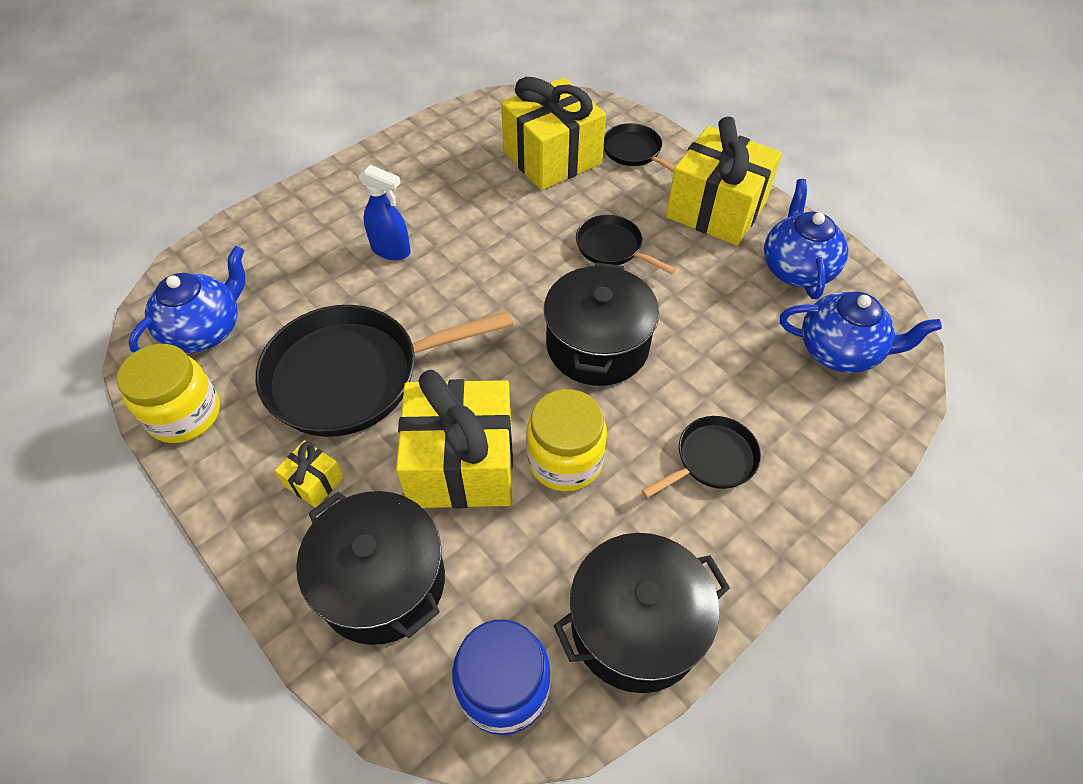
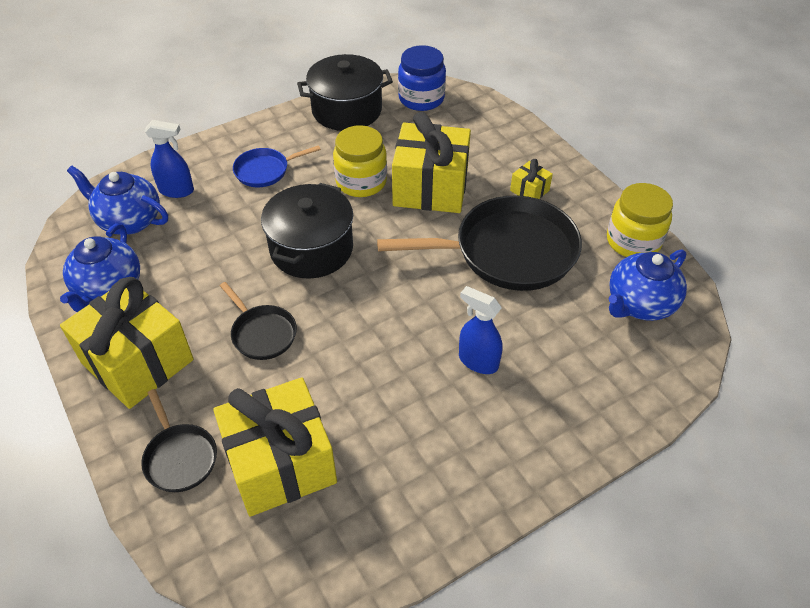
camera: 170 degrees left, 5 degrees down
(382, 582) = (483, 141): black pot -> none
(712, 459) = (265, 170): black pan -> blue pan
(813, 405) = (177, 190): none -> blue spray bottle

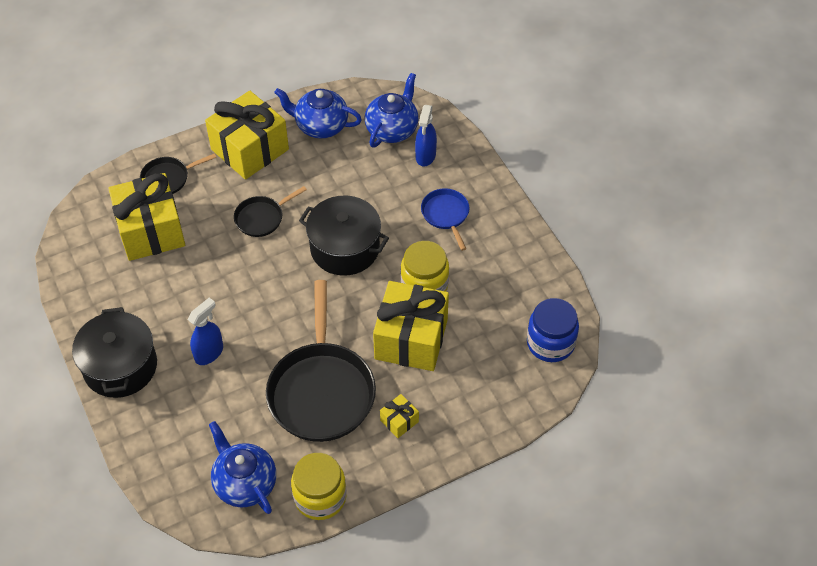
camera: 95 degrees right, 5 degrees up
(347, 110) = (533, 277): black pot -> black pot (120, 366)

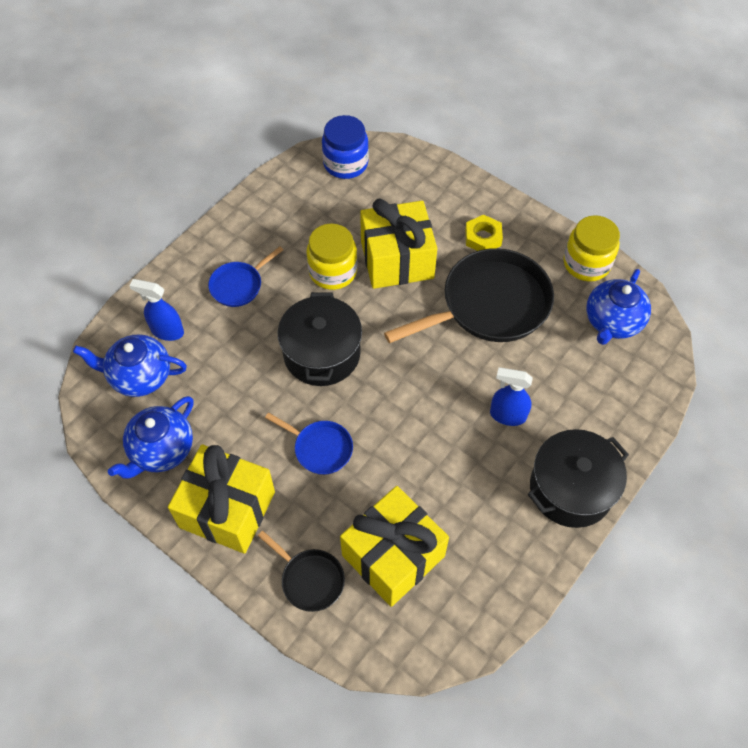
camera: 115 degrees left, 5 degrees up
(262, 218) = (320, 448): black pan -> blue pan
(320, 126) = (161, 450): blue teapot -> blue teapot turned 45 degrees clockwise
(399, 421) = (483, 237): yellow gift -> yellow nut
(425, 156) = (167, 331): blue spray bottle -> blue spray bottle turned 150 degrees counterclockwise

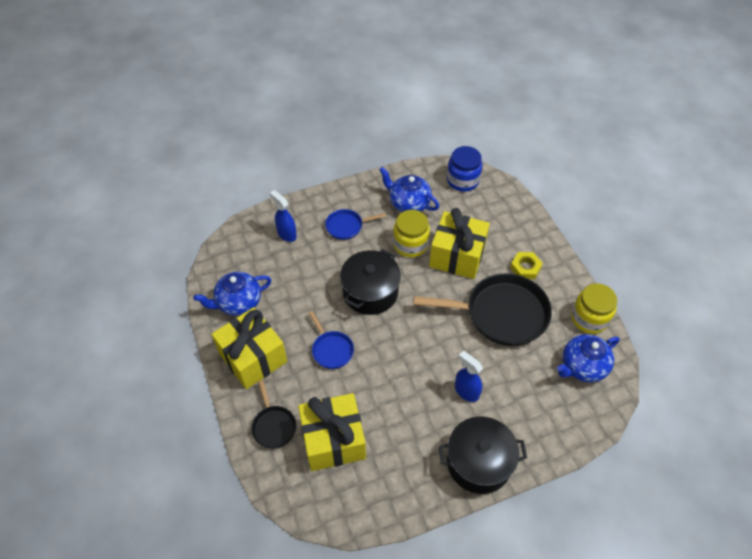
camera: 30 degrees right, 5 degrees down
(139, 376) = (254, 253): blue teapot -> blue teapot (408, 203)

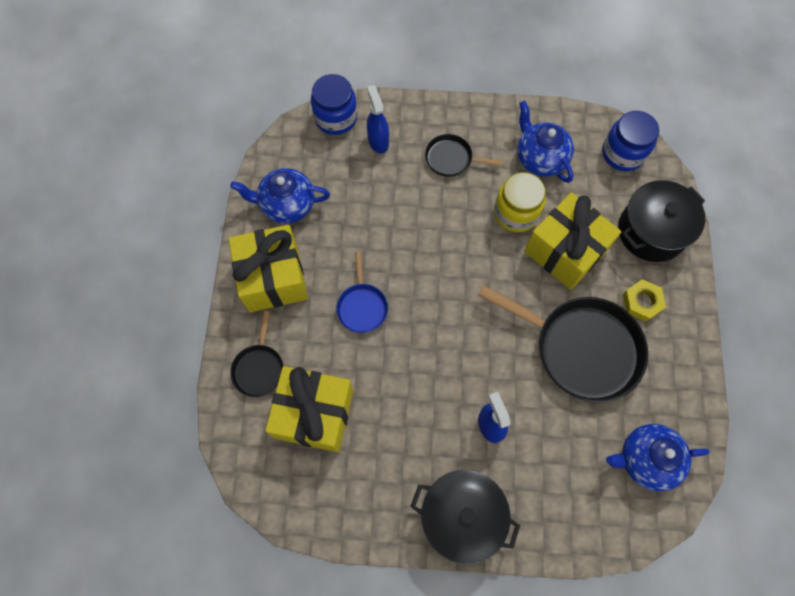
camera: 25 degrees right, 15 degrees up
(247, 230) = (336, 118): none -> blue jar
(346, 226) = (451, 159): blue pan -> black pan
(370, 292) = (439, 254): black pot -> black pot (651, 231)
(589, 318) = (688, 402): yellow jar -> none

